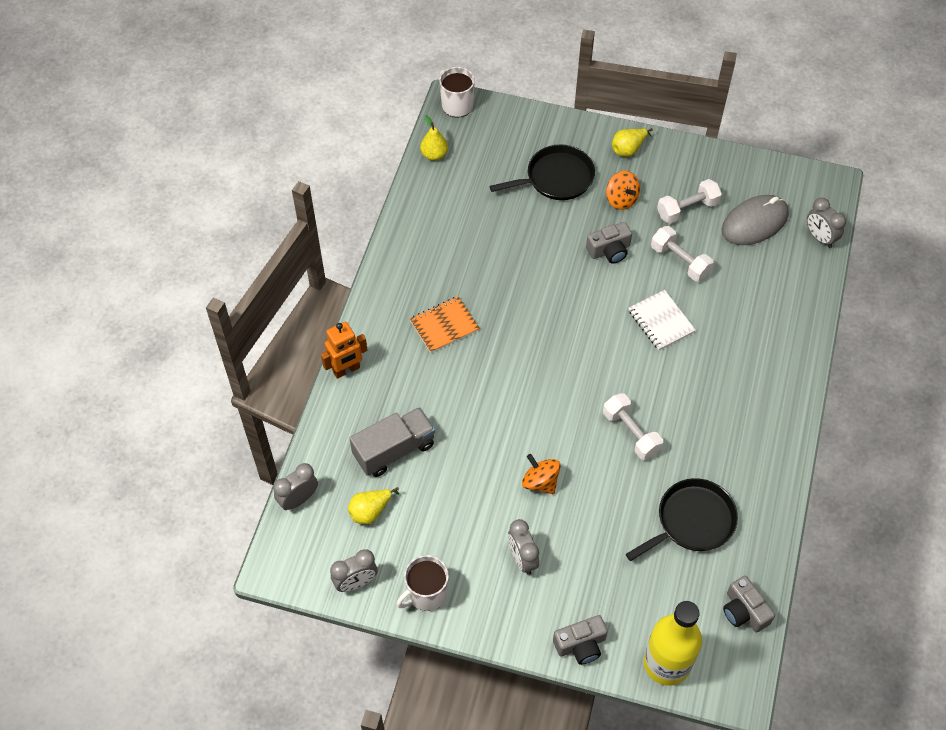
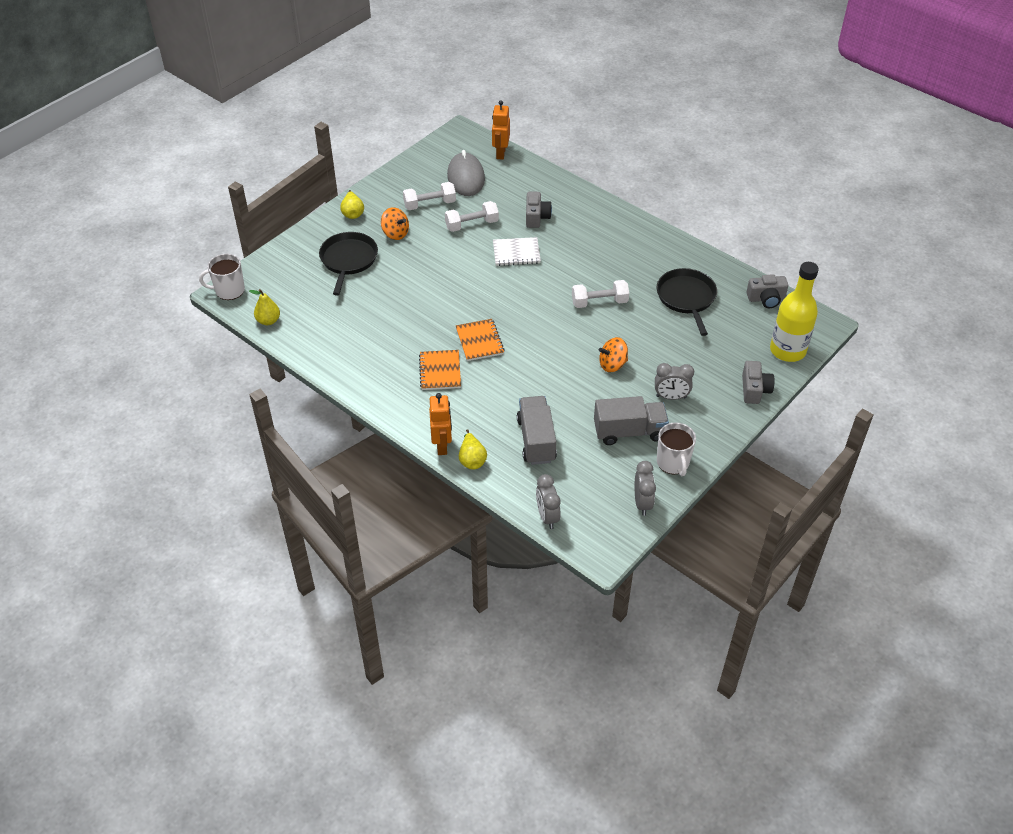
camera: 65 degrees left, 10 degrees down
(370, 511) = (583, 473): yellow pear -> yellow pear (472, 459)
(449, 534) = (629, 432): none -> grey truck
(506, 342) = (479, 341): none -> orange notebook
(609, 250) = (436, 256): grey camera -> grey camera (536, 217)
(621, 199) = (395, 233): orange spinning top -> orange spinning top turned 45 degrees clockwise
(687, 209) = (429, 204): white dumbbell -> white dumbbell turned 75 degrees clockwise
(820, 238) = (500, 153): grey clock -> orange robot

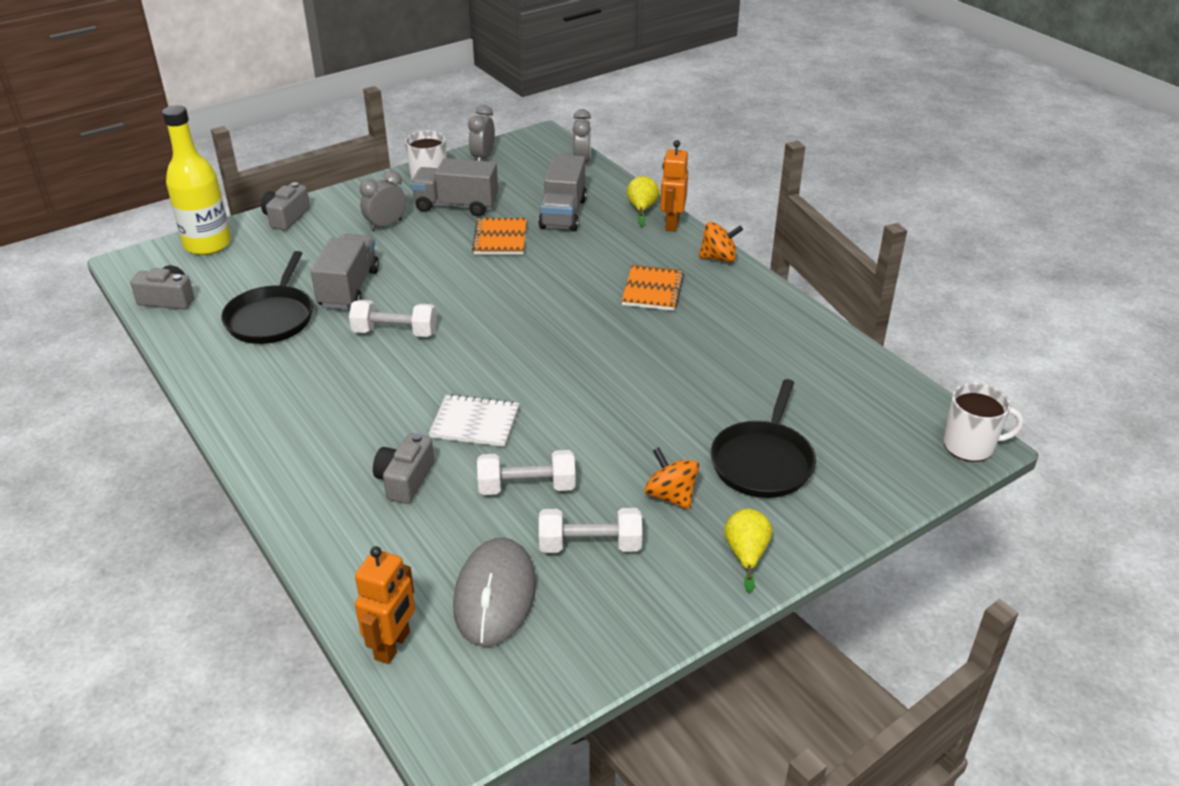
camera: 165 degrees left, 10 degrees down
(268, 321) = (895, 388): yellow pear -> none
(479, 341) = (587, 313): orange notebook -> orange notebook (500, 239)
(612, 364) = (430, 263): orange spinning top -> orange spinning top (719, 258)
(654, 331) = (349, 288): none -> grey truck
(671, 397) = (386, 225): grey clock -> grey clock turned 60 degrees counterclockwise

